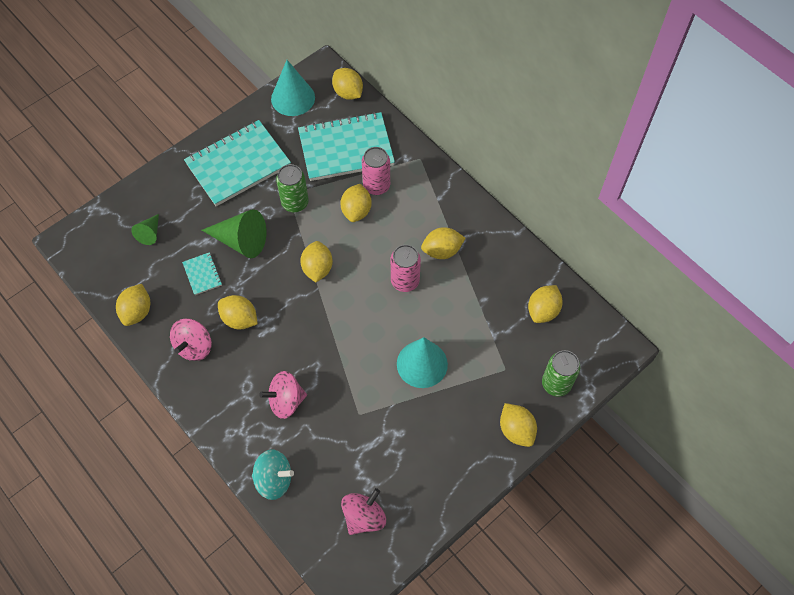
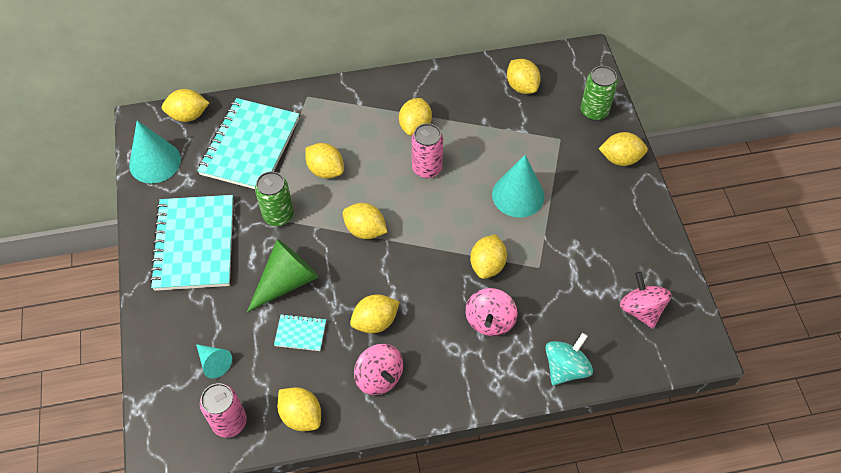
camera: 60 degrees left, 5 degrees down
(150, 233) = (214, 363): green cone -> turquoise cone
(337, 374) = (487, 265): none -> yellow lemon
(376, 186) = (310, 142): pink can -> pink can (229, 422)

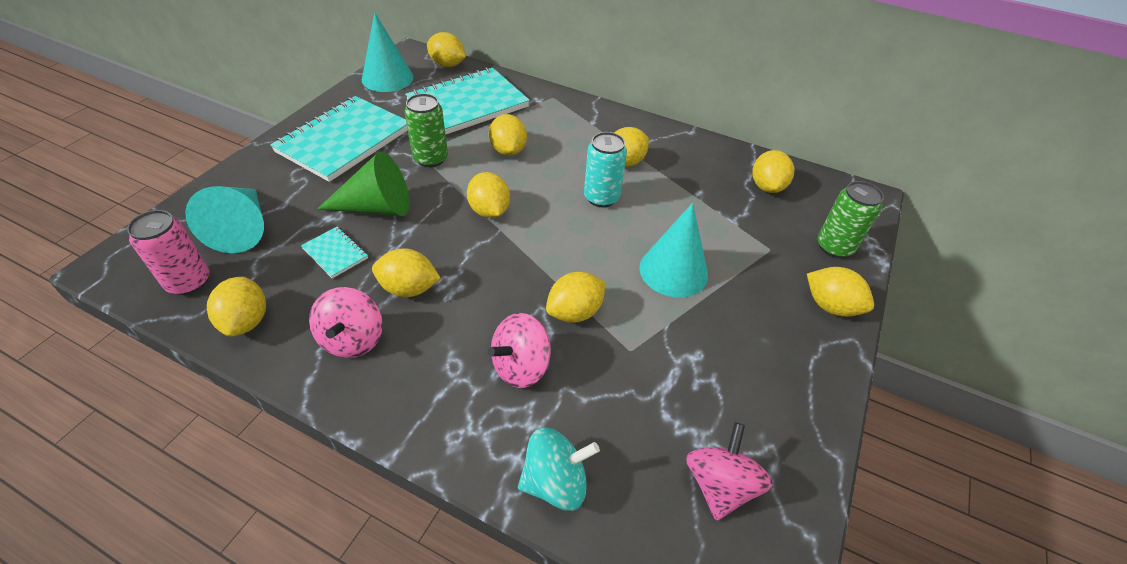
camera: 35 degrees right, 10 degrees down
(214, 363) = (242, 228): turquoise cone -> turquoise cone, size x1.81
(427, 168) = (601, 197): pink can -> turquoise can

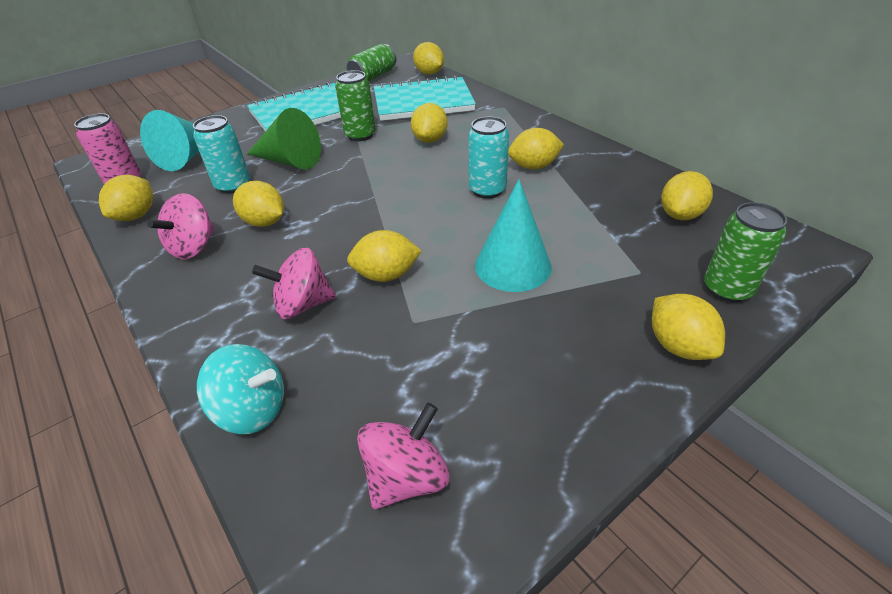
camera: 30 degrees right, 5 degrees down
(335, 253) = (233, 186): turquoise notebook -> turquoise can
(387, 78) = (373, 77): turquoise cone -> green can
(489, 211) = (376, 180): yellow lemon -> none

